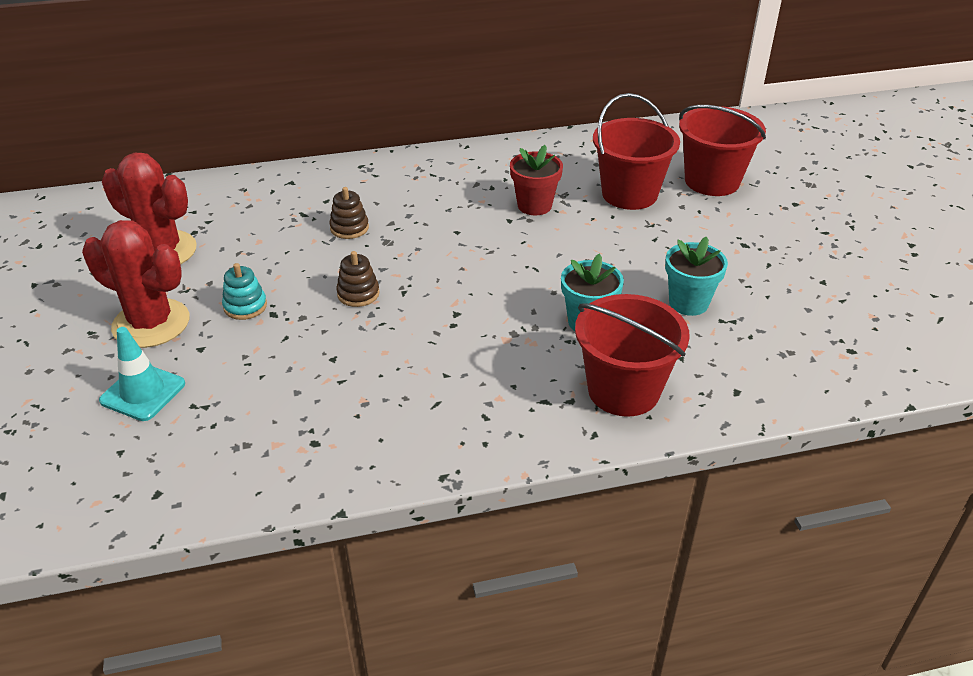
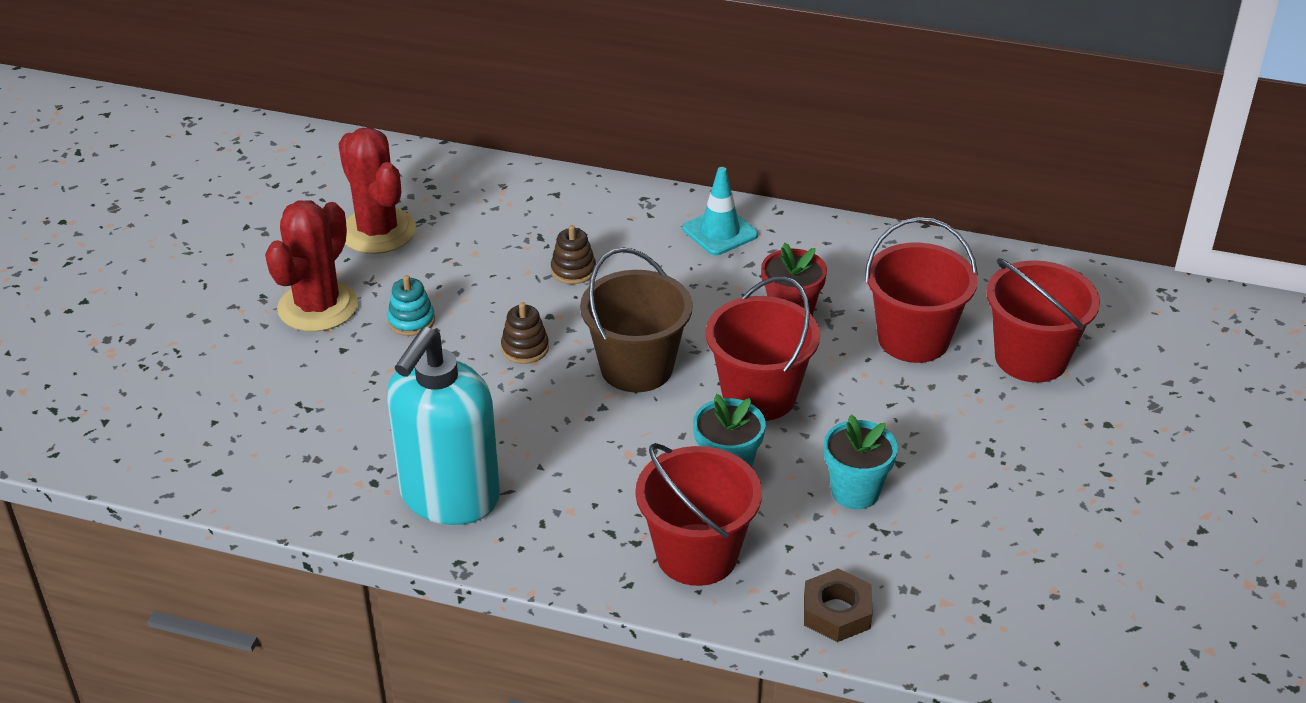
camera: 30 degrees right, 0 degrees up
(143, 392) = (267, 373): turquoise traffic cone -> turquoise traffic cone (720, 232)
(151, 323) = (318, 307): red cactus -> red cactus turned 60 degrees clockwise
(391, 428) = (449, 497): none -> turquoise soap dispenser
(457, 277) = (636, 368): none -> brown bucket
(563, 264) = (759, 395): none -> red bucket
(757, 389) = (836, 612): none -> brown nut

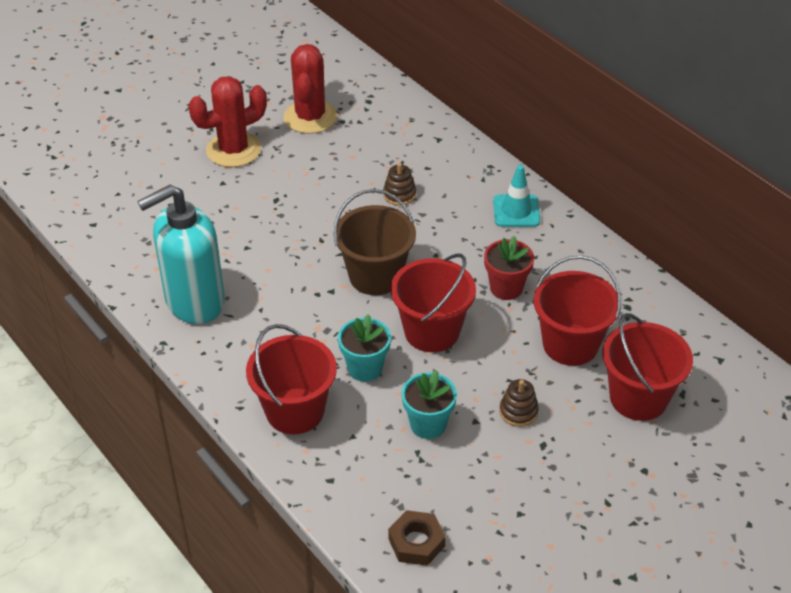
camera: 35 degrees right, 5 degrees up
(411, 321) = (275, 183): turquoise stacking toy -> none
(525, 348) = (322, 231): brown stacking toy -> brown stacking toy (518, 412)
(836, 612) = (340, 492): brown nut -> brown nut (416, 542)

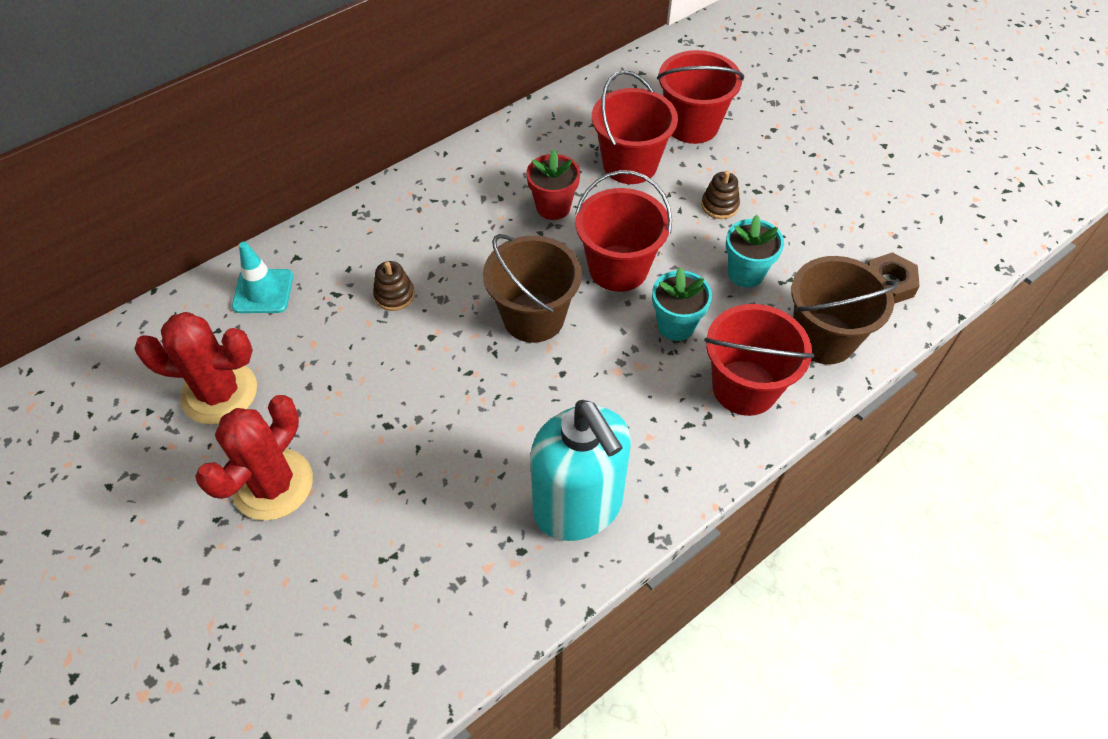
camera: 90 degrees left, 10 degrees up
(233, 150) = (273, 484): red cactus -> red cactus turned 60 degrees clockwise
(347, 476) = (823, 338): none -> brown bucket
(516, 211) = (434, 194): turquoise traffic cone -> turquoise traffic cone (263, 291)

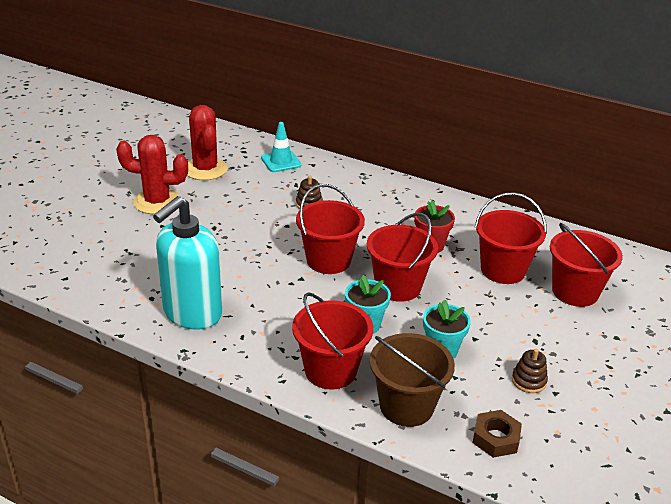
camera: 65 degrees right, 20 degrees down
(533, 317) = (328, 260): brown bucket -> red bucket
(719, 205) = (501, 323): brown stacking toy -> brown stacking toy (528, 381)

